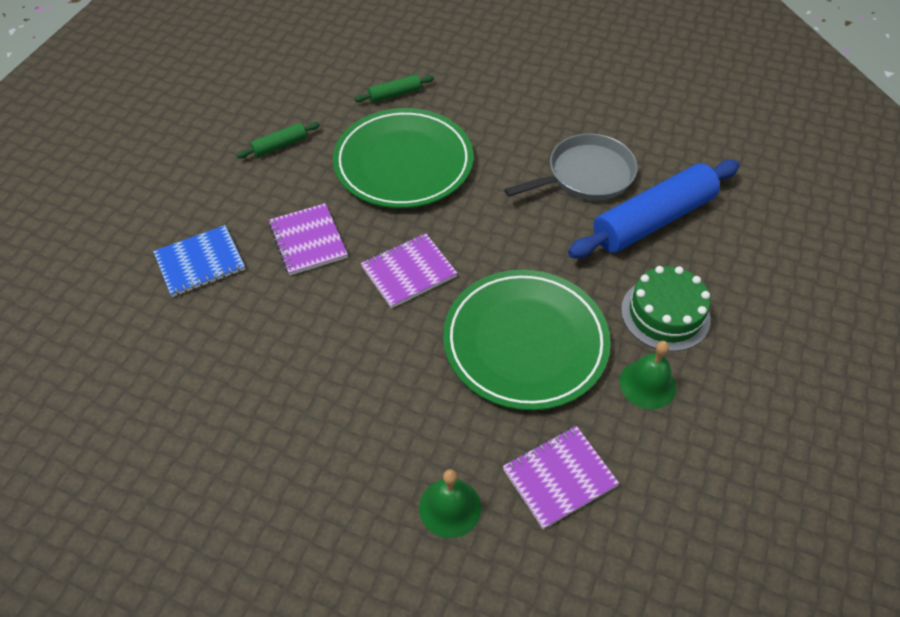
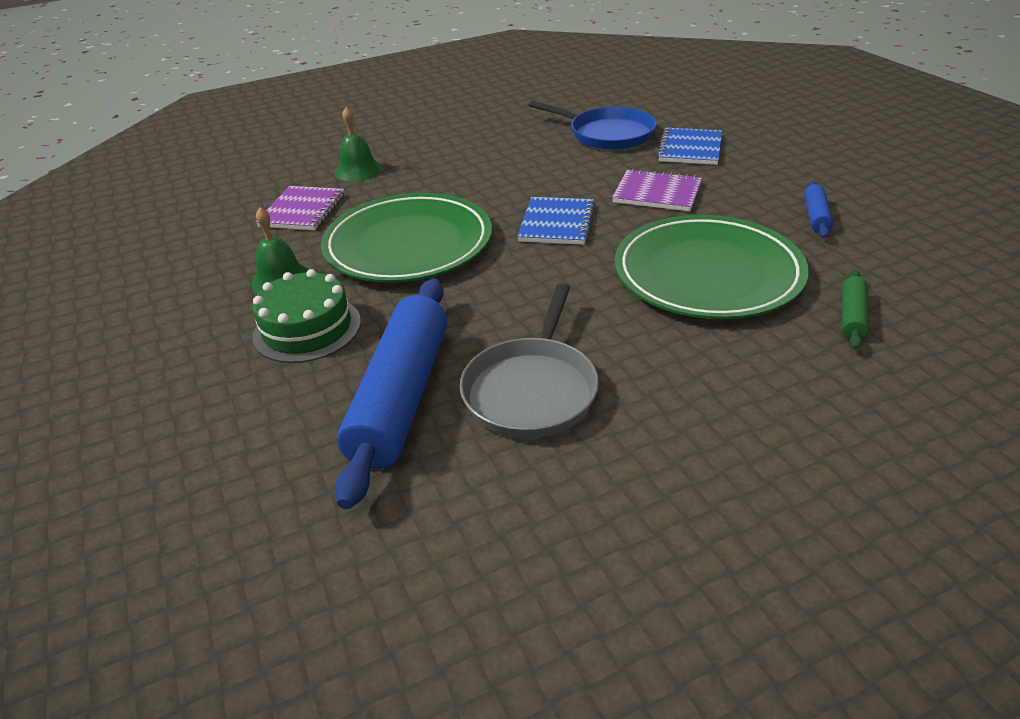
camera: 135 degrees right, 15 degrees down
(203, 341) = (607, 134): none -> blue pan
(280, 145) = (816, 217): green rolling pin -> blue rolling pin
(409, 272) = (557, 223): purple notebook -> blue notebook

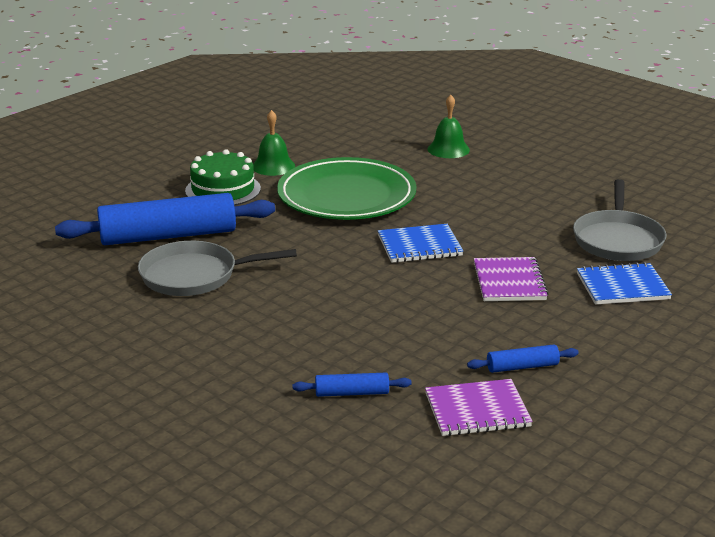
camera: 65 degrees right, 10 degrees down
(303, 210) = (369, 147): purple notebook -> purple notebook (477, 410)
(607, 134) = (618, 240): blue pan -> grey pan
(707, 273) = (380, 322): green plate -> none
(852, 317) = (352, 393): green rolling pin -> blue rolling pin

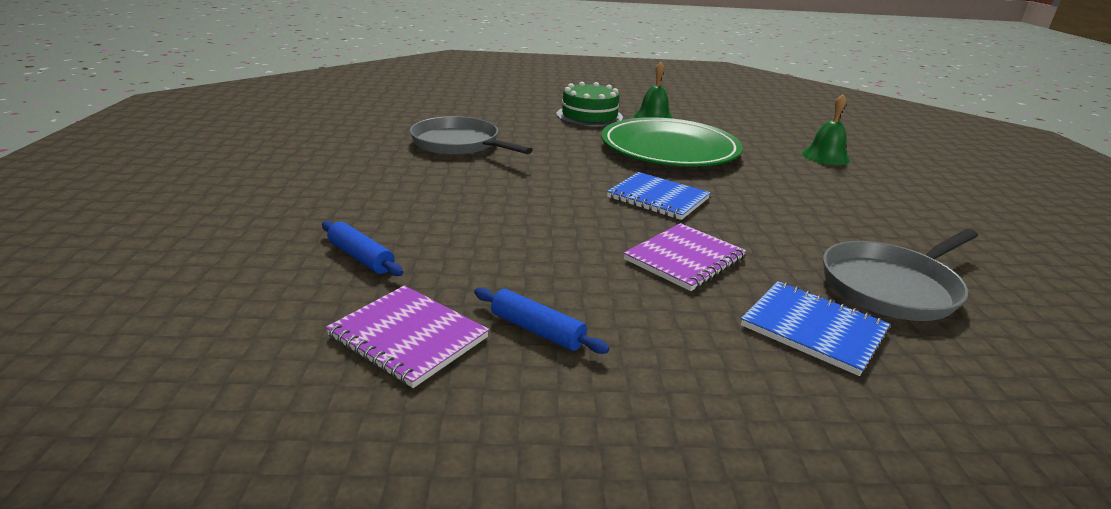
camera: 45 degrees right, 0 degrees up
(168, 236) = (498, 122): blue rolling pin -> none

